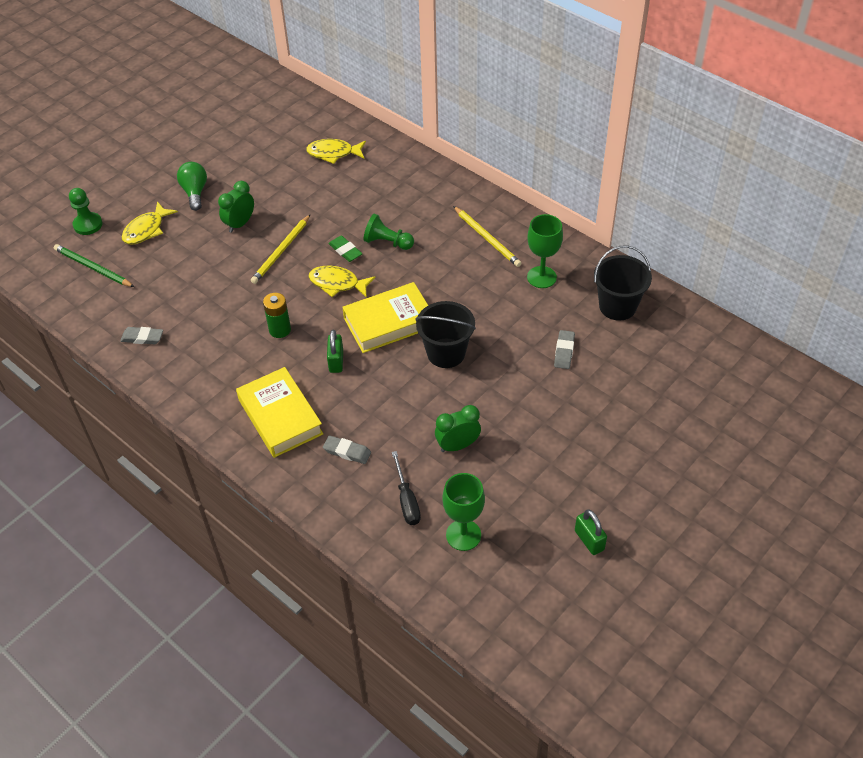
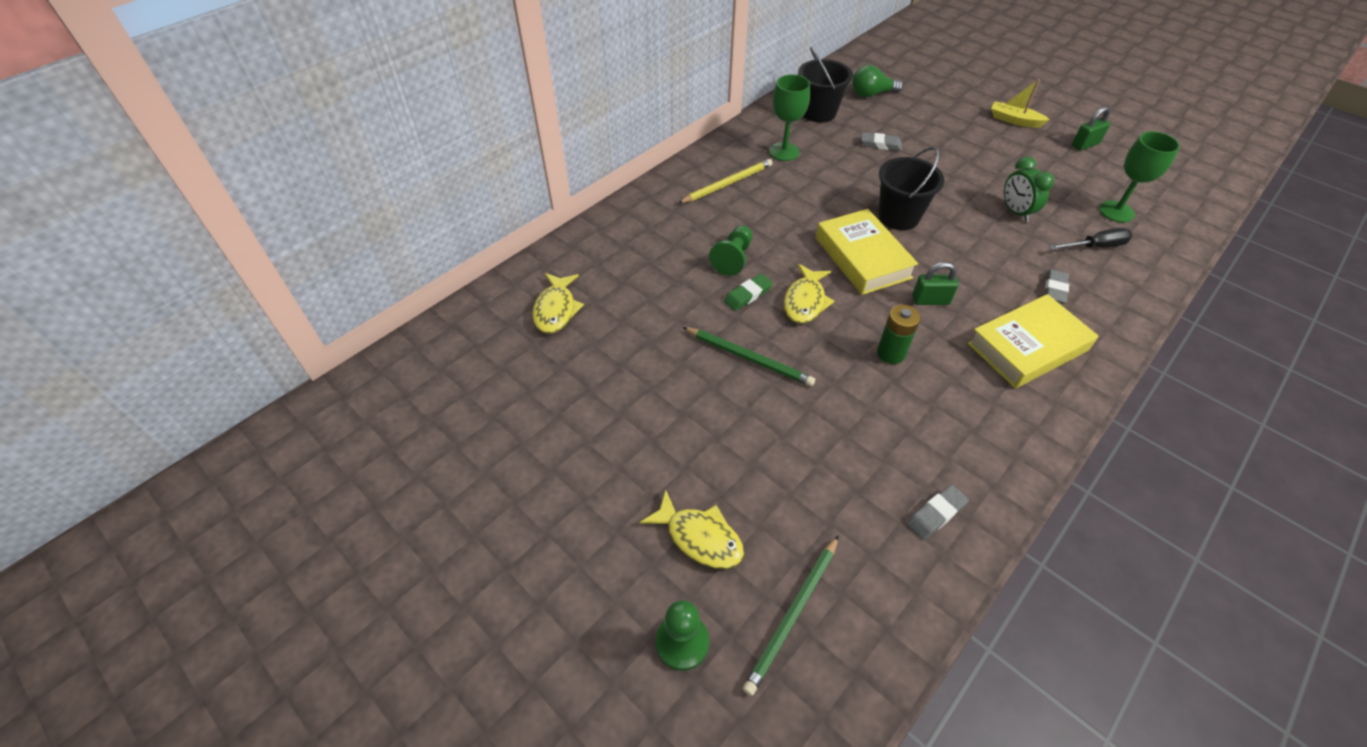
camera: 90 degrees left, 0 degrees up
(142, 338) = (936, 514): grey eraser -> grey eraser turned 45 degrees clockwise
(195, 192) = (615, 473): green light bulb -> green light bulb (871, 94)
(240, 224) = (693, 408): green clock -> none
(281, 251) = (749, 358): yellow pencil -> green pencil
(631, 480) = (1014, 120): none -> yellow boat

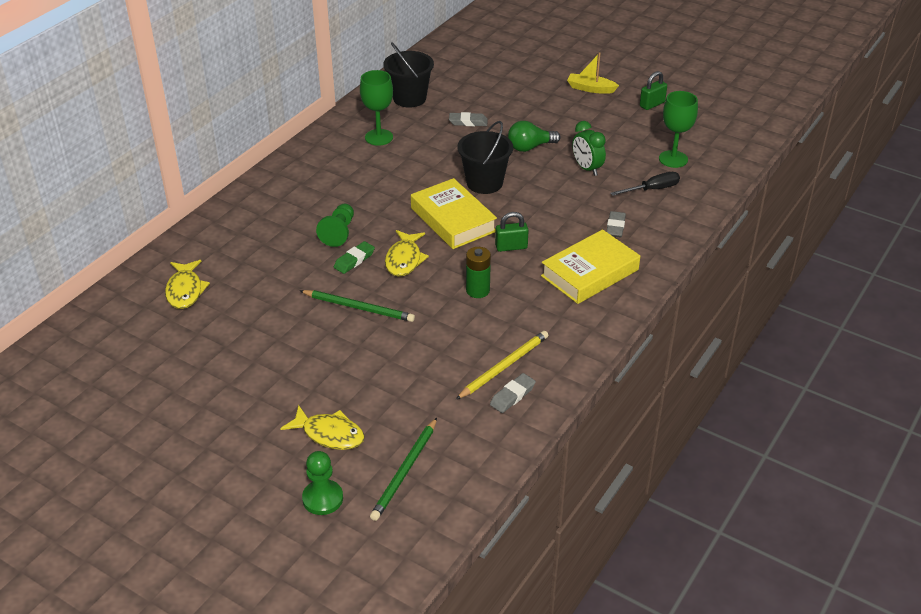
camera: 10 degrees left, 10 degrees down
(727, 184) = (328, 170): yellow pencil -> yellow pencil (504, 366)
(871, 94) = (459, 76): green light bulb -> green light bulb (530, 147)

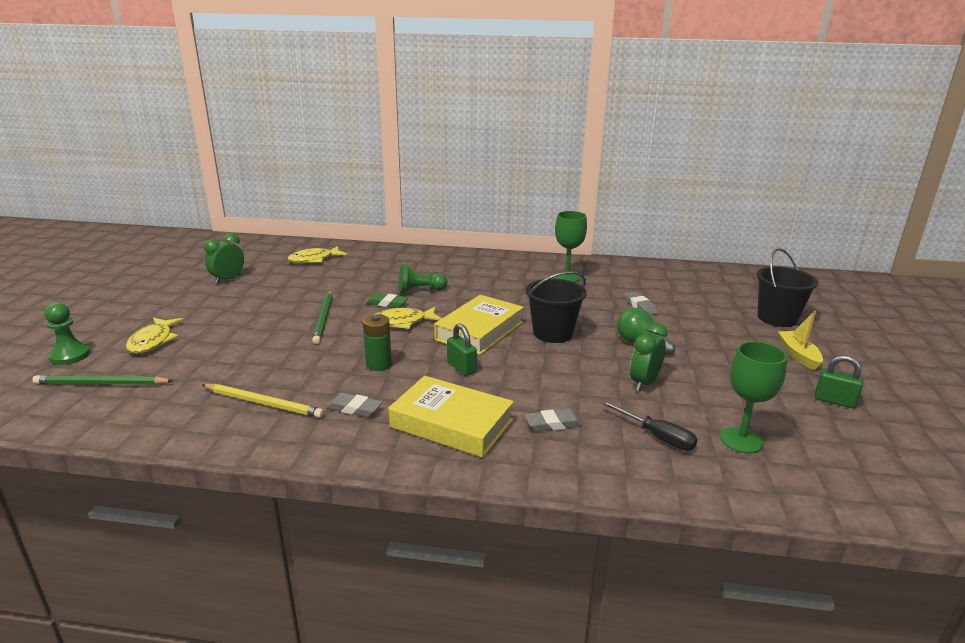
camera: 65 degrees right, 15 degrees down
(193, 367) = (228, 279): none -> green clock
(409, 98) = (640, 276): black bucket -> black bucket (777, 318)
(512, 396) = (217, 417): grey eraser -> grey eraser (354, 408)

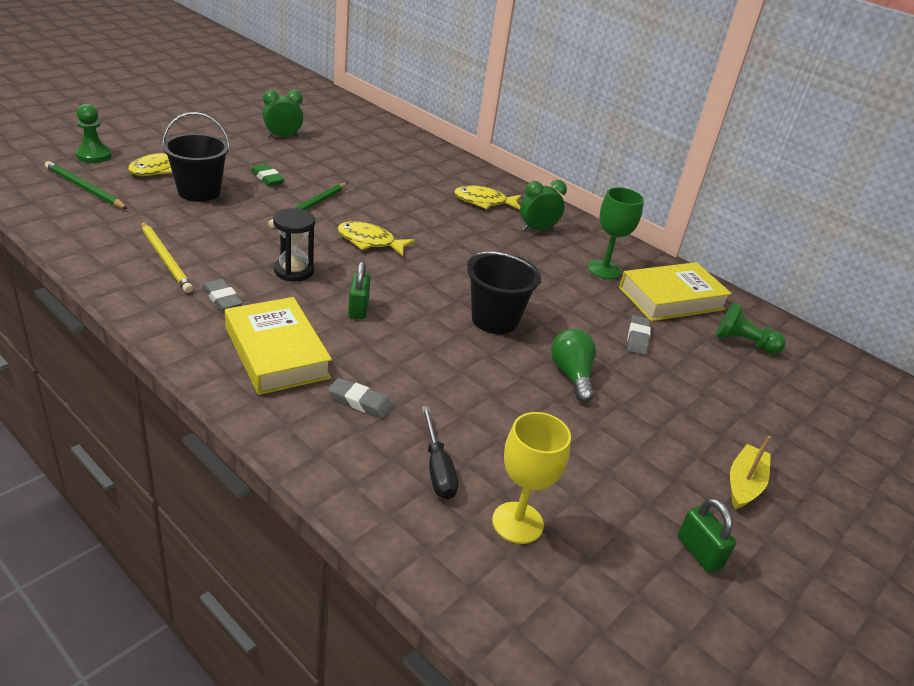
camera: 30 degrees right, 10 degrees up
(314, 259) = (379, 146): yellow fish -> yellow fish (484, 202)
(378, 365) = (294, 271): green battery -> black hourglass
(387, 303) = (382, 217): green eraser -> green eraser (267, 178)
(420, 290) = (430, 218): green pawn -> green pawn (743, 343)
(479, 331) = (427, 283): yellow book -> yellow book (671, 299)
(644, 383) = (509, 414): green clock -> green clock (537, 229)
(741, 440) = (517, 523): green goblet -> yellow goblet
(777, 318) = (792, 432): black bucket -> black bucket (199, 192)

